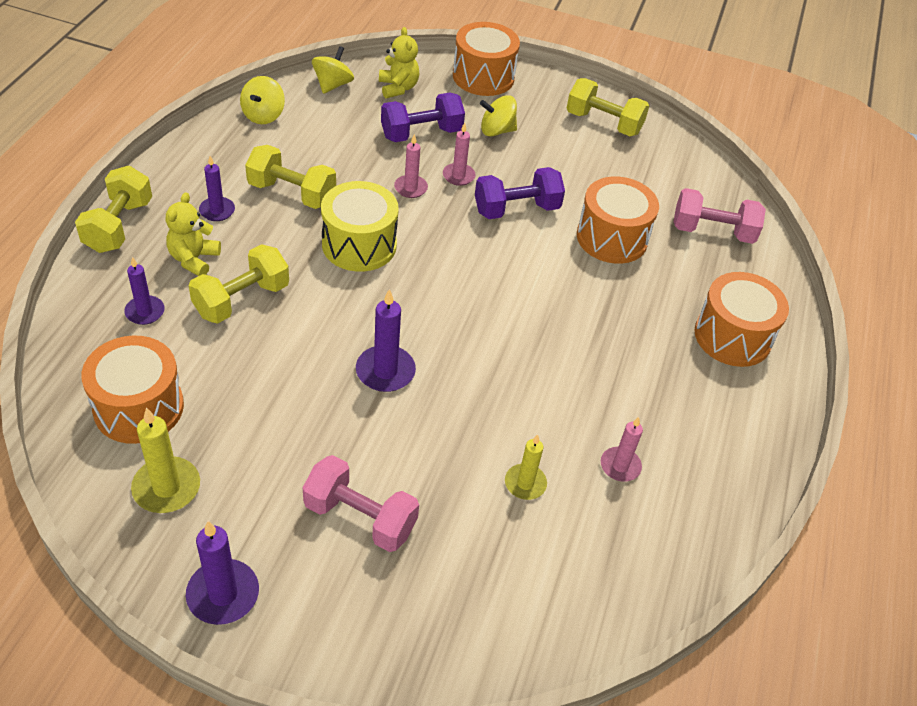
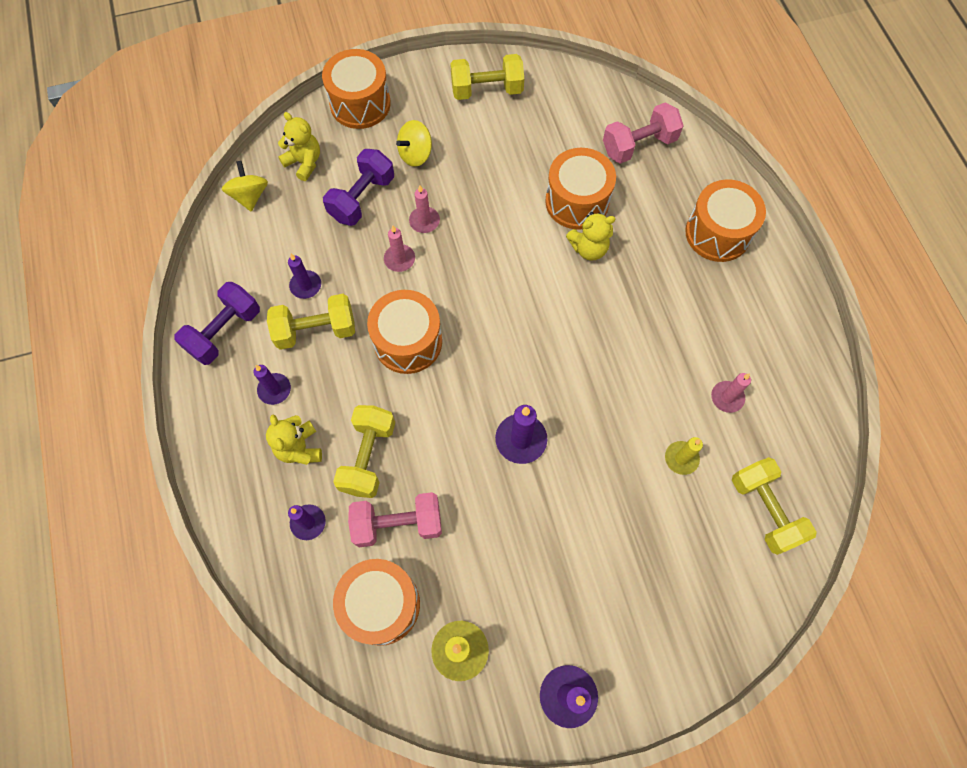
camera: 30 degrees left, 20 degrees up
(118, 226) = (212, 461): yellow dumbbell -> yellow dumbbell (764, 510)
(263, 115) = (223, 268): yellow spinning top -> none
(315, 161) = (306, 285): none -> purple candle
(359, 244) = (408, 341): yellow drum -> orange drum
(360, 517) = (603, 568): pink dumbbell -> pink dumbbell (398, 523)
(516, 209) = (491, 223): purple dumbbell -> purple dumbbell (224, 331)
(590, 275) = (588, 248): none -> yellow teddy bear

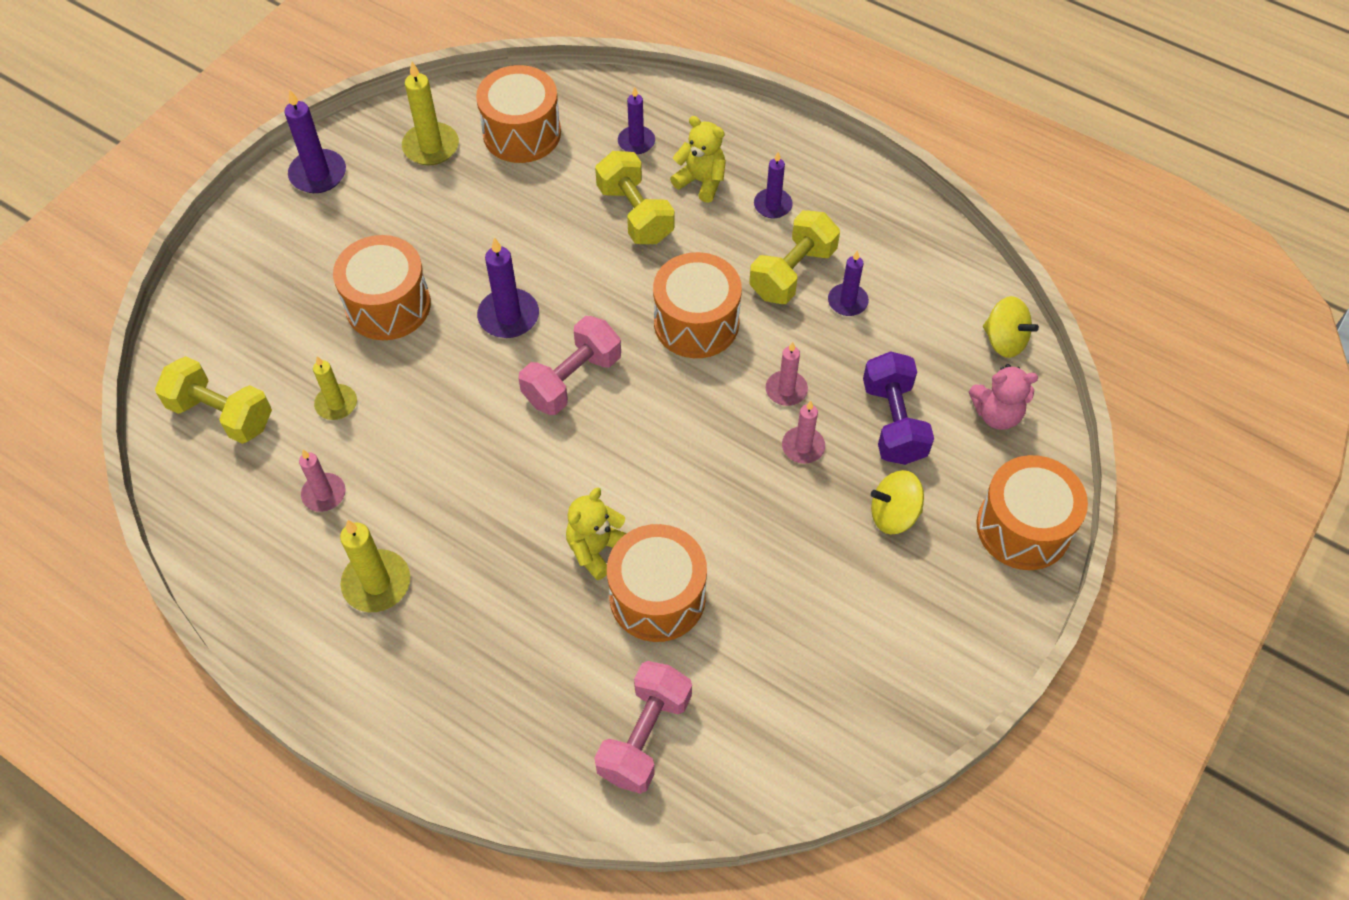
camera: 140 degrees right, 10 degrees down
(224, 331) = (871, 216): purple dumbbell -> none
(304, 162) = (996, 414): yellow teddy bear -> pink teddy bear
(398, 523) = (561, 188): pink dumbbell -> pink dumbbell (572, 380)
(415, 154) = (893, 514): yellow spinning top -> yellow spinning top turned 105 degrees counterclockwise
(487, 90) = (902, 666): yellow dumbbell -> none
(717, 233) = (456, 683): orange drum -> orange drum (388, 305)
(728, 317) = (376, 583): none -> yellow candle

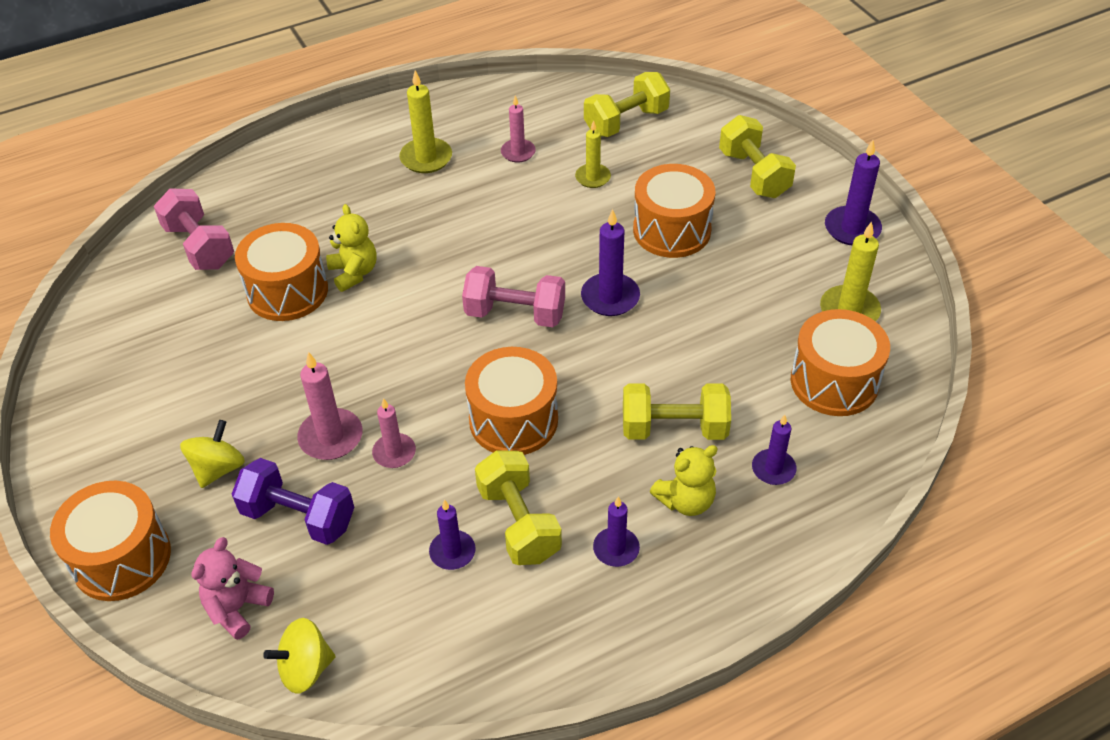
camera: 120 degrees right, 10 degrees down
(267, 271) = (754, 174): none -> yellow dumbbell
(572, 380) = (515, 314): pink dumbbell -> pink dumbbell turned 60 degrees counterclockwise
(803, 447) = (331, 437): pink candle -> pink candle, size x1.51

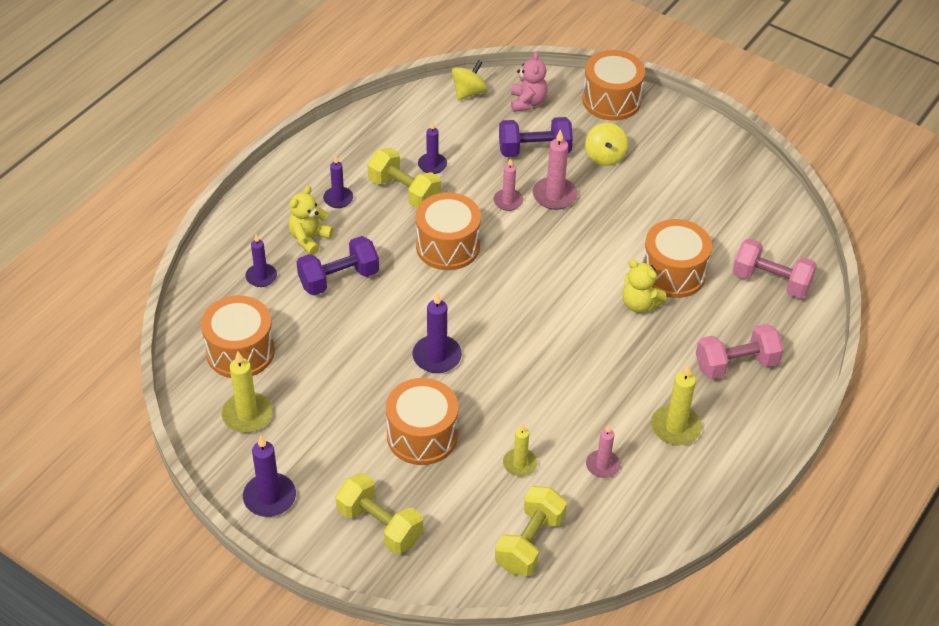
camera: 150 degrees right, 0 degrees up
(515, 314) = (498, 317): pink dumbbell -> pink dumbbell (736, 364)
(674, 428) = (339, 279): yellow dumbbell -> purple dumbbell

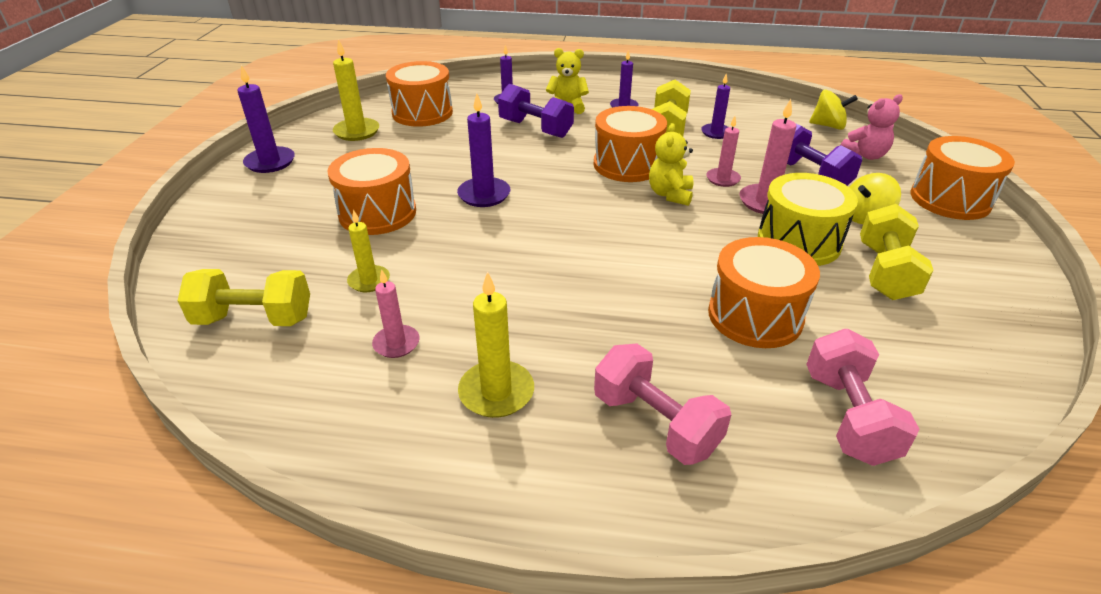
camera: 65 degrees right, 10 degrees down
(379, 525) = (253, 220): yellow dumbbell -> yellow dumbbell (885, 272)
(612, 207) = (798, 241): none -> yellow drum
(639, 304) = (676, 302): yellow teddy bear -> yellow teddy bear (670, 194)

